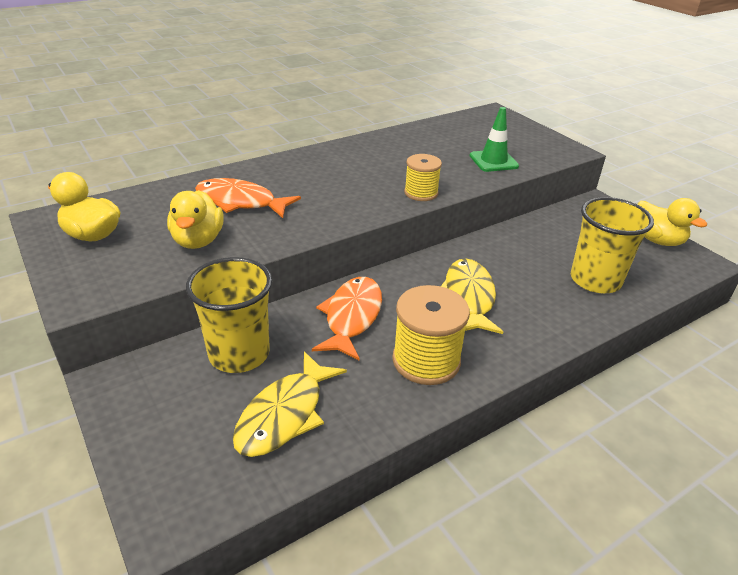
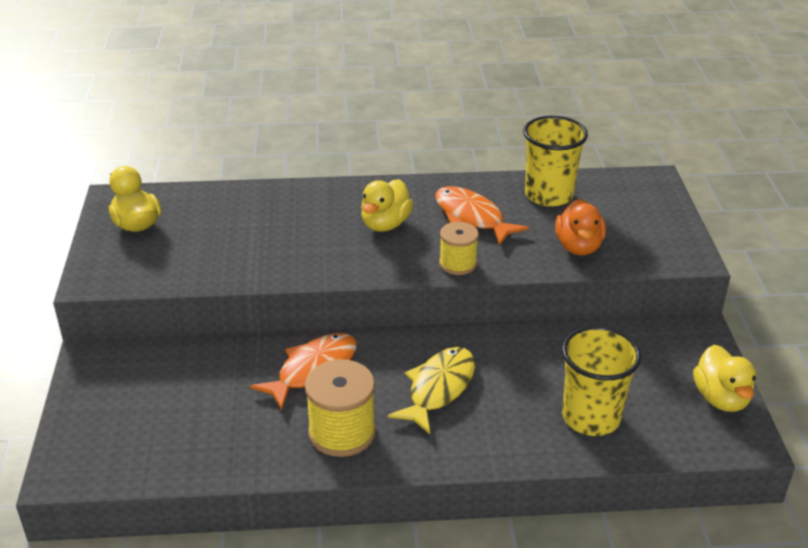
camera: 30 degrees right, 0 degrees up
(198, 240) = (213, 255): yellow duck -> yellow duck (385, 224)
(239, 354) = (196, 369): yellow cup -> yellow cup (548, 195)
(240, 202) = (278, 225): orange fish -> orange fish (472, 217)
(285, 414) = (192, 432): yellow fish -> none
(493, 161) = (578, 247): green traffic cone -> orange duck

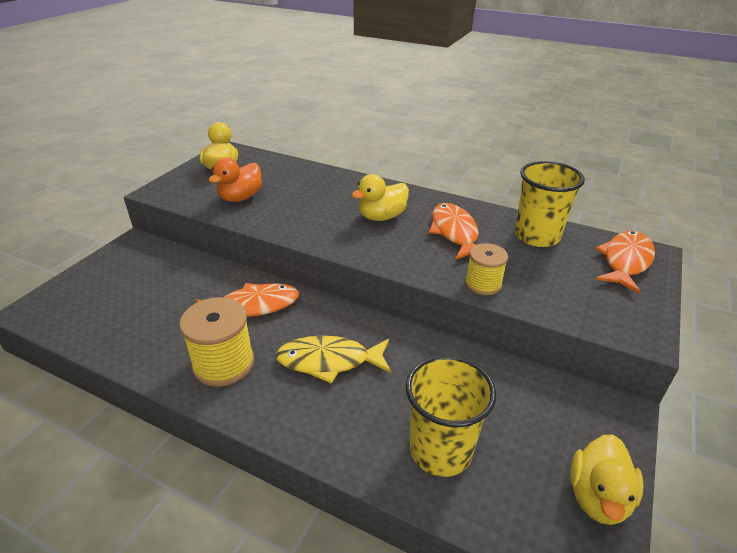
camera: 30 degrees right, 0 degrees up
(438, 388) = (329, 361): yellow fish -> yellow fish turned 150 degrees counterclockwise
(458, 264) = (410, 263): yellow spool -> yellow spool (483, 284)
(578, 247) = (530, 285): orange duck -> orange duck (240, 197)
(638, 195) = (625, 261): none -> orange fish

